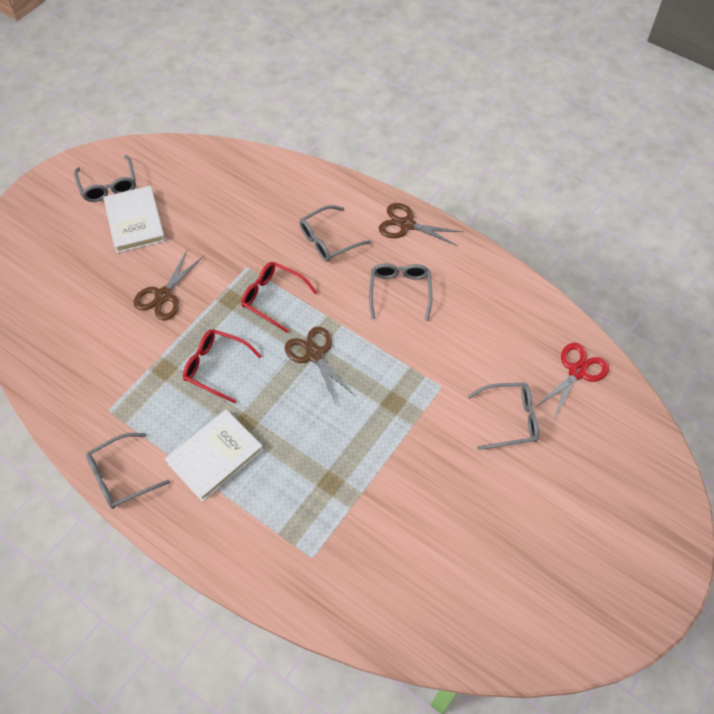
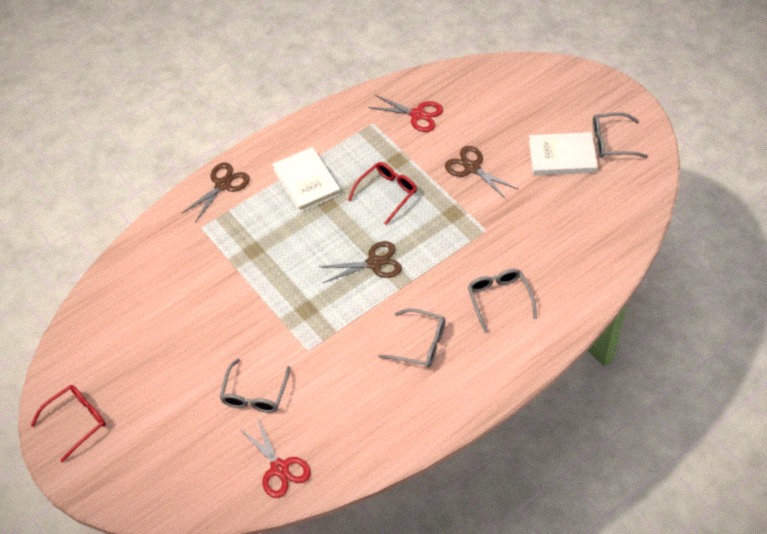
camera: 110 degrees right, 5 degrees down
(89, 365) = (417, 115): none -> red scissors
(121, 476) = (313, 125): grey glasses -> none
(272, 298) = (445, 243): red glasses -> red glasses (77, 421)
(406, 224) = (501, 371): brown scissors -> brown scissors (223, 185)

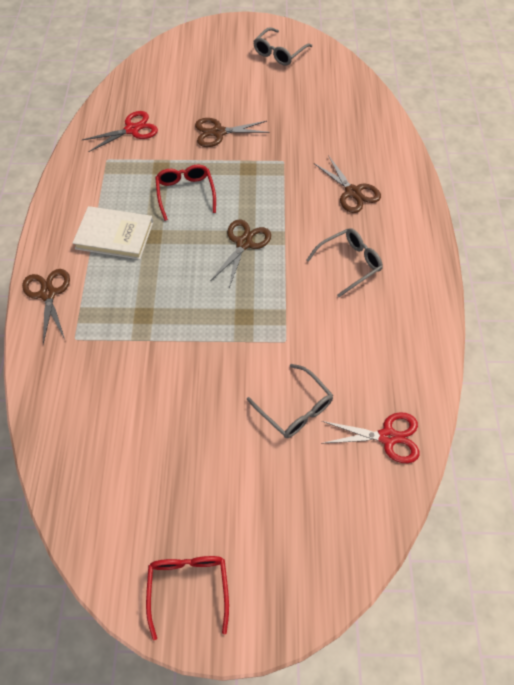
camera: 55 degrees left, 5 degrees up
(499, 299) = (353, 193): grey glasses -> brown scissors
(562, 156) = (263, 83): white book -> none

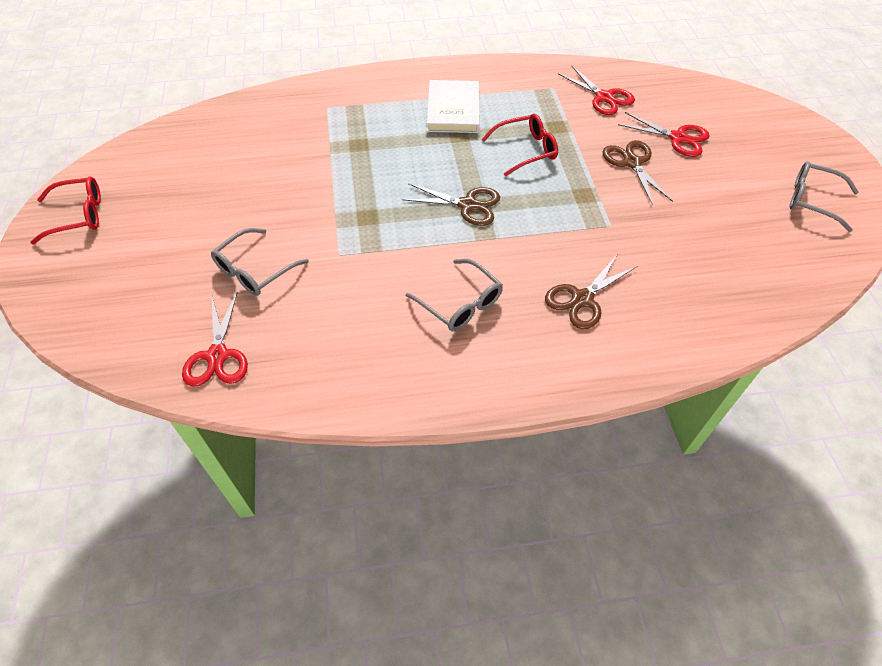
camera: 80 degrees right, 5 degrees down
(48, 293) = (374, 83): brown scissors -> none
(197, 99) = (678, 138): none -> red scissors

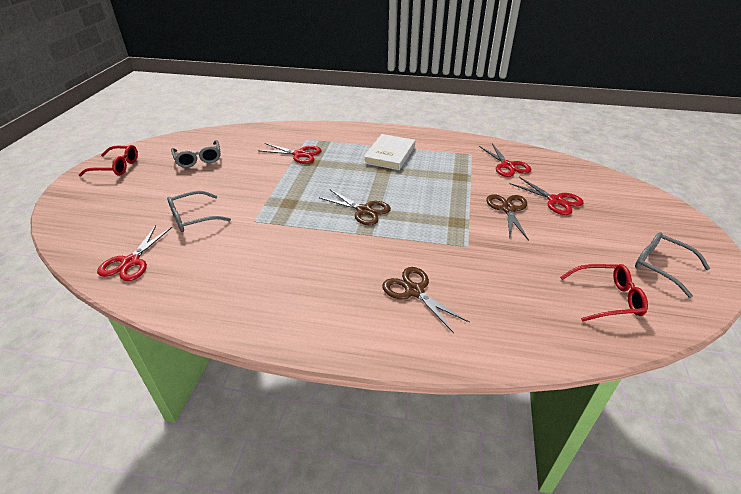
camera: 20 degrees right, 15 degrees down
(334, 135) = (300, 154): none -> red scissors
(460, 304) = (317, 271): grey glasses -> grey glasses (198, 159)
(526, 150) = (428, 186): red glasses -> red glasses (607, 298)
(582, 299) = (414, 291): brown scissors -> brown scissors turned 75 degrees clockwise

